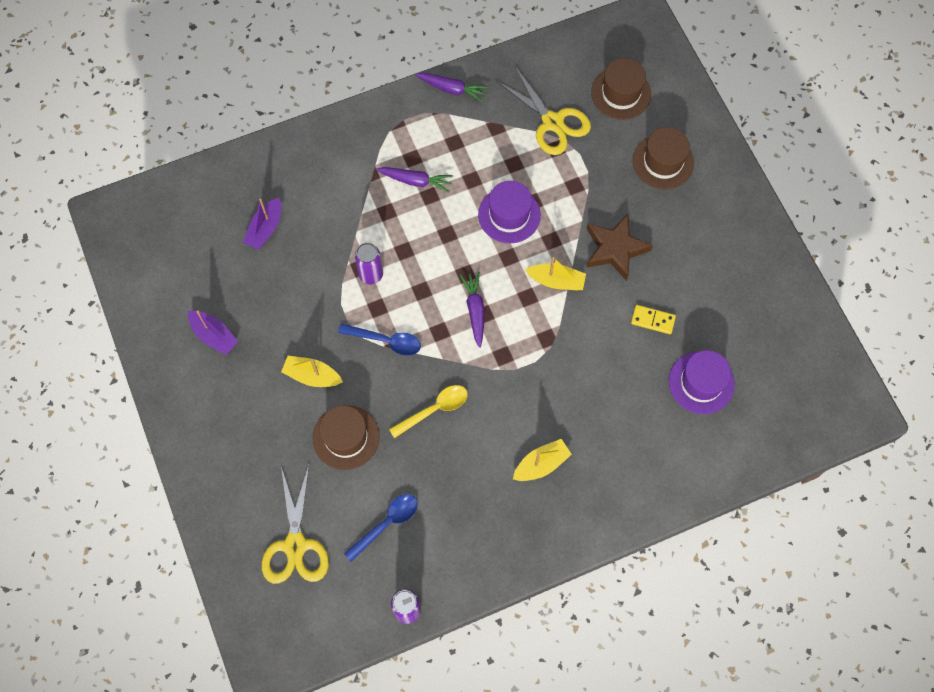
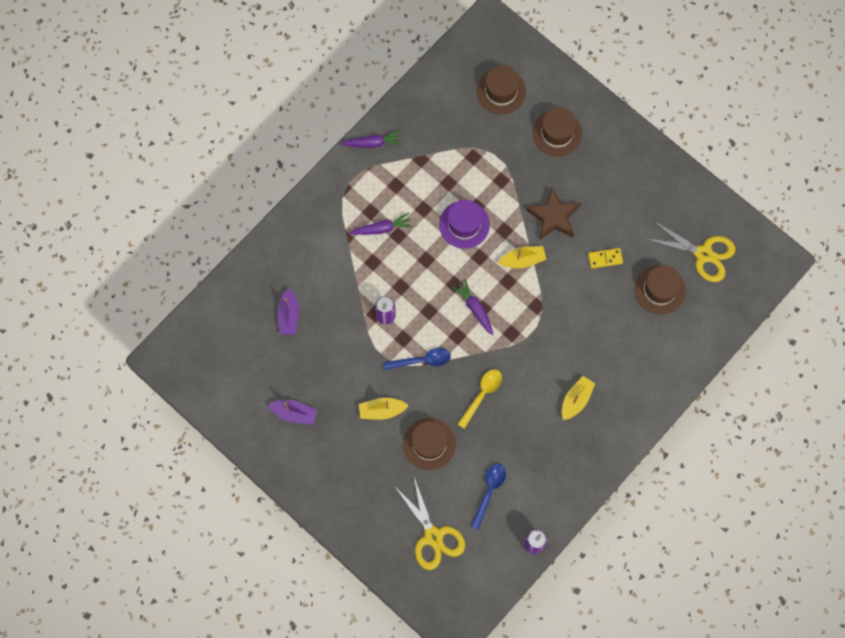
camera: 25 degrees left, 5 degrees up
(552, 123) = (461, 137): yellow scissors -> yellow scissors (703, 254)
(701, 383) = (659, 290): purple hat -> brown hat

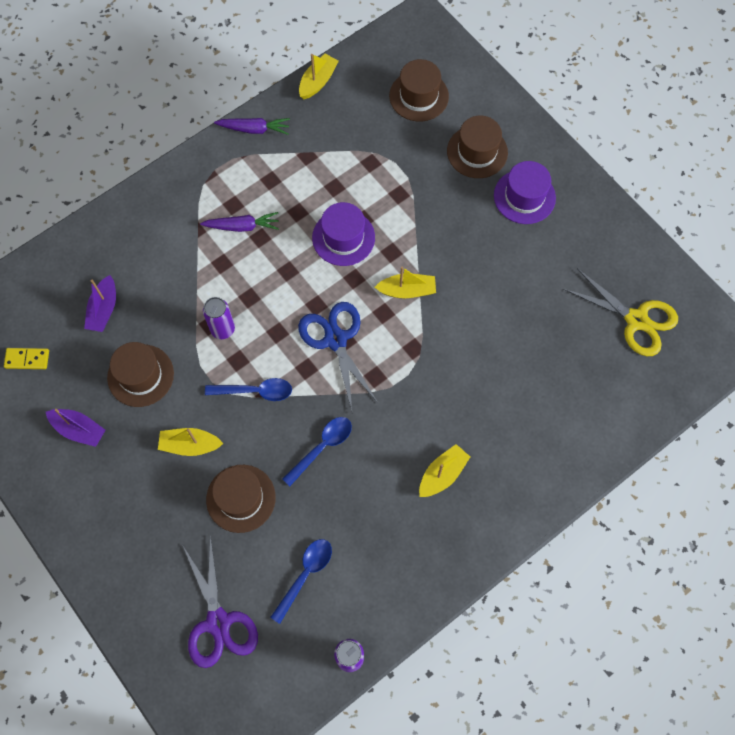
camera: 10 degrees right, 5 degrees down
(416, 92) = (318, 81): none -> yellow boat
(433, 537) = (218, 623): yellow scissors -> purple scissors
(475, 308) = (335, 339): purple carrot -> blue scissors
(482, 395) = (322, 447): yellow spoon -> blue spoon
(553, 217) = (455, 246): brown star -> none
(601, 166) = (524, 196): none -> purple hat
(605, 259) = (510, 306): yellow domino -> yellow domino (27, 359)
(659, 290) = (574, 354): brown hat -> brown hat (140, 375)

